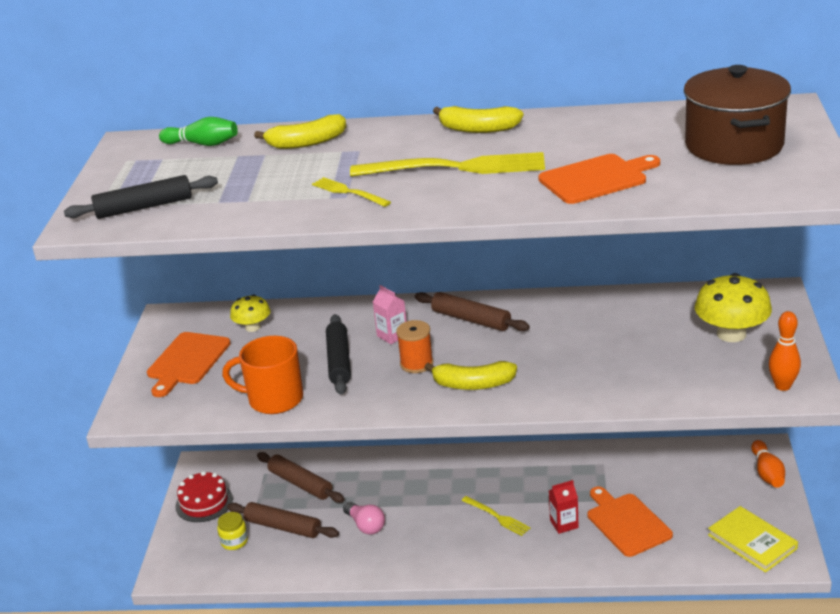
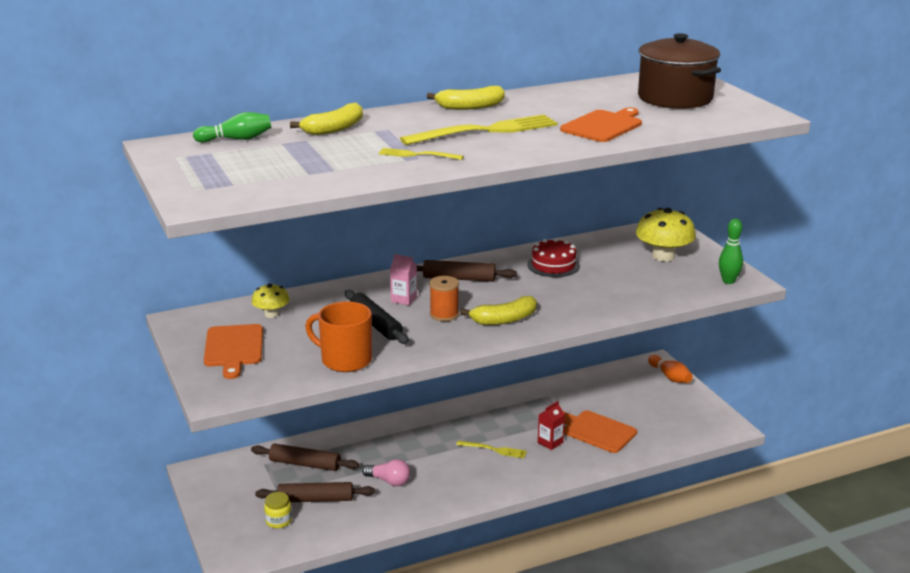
camera: 30 degrees left, 5 degrees down
(144, 207) = (242, 185): black rolling pin -> none
(204, 502) = (224, 498): red cake -> red cake (553, 265)
(274, 399) = (345, 360): orange mug -> orange mug turned 45 degrees clockwise
(752, 542) = (694, 422): yellow book -> none
(782, 386) = (728, 281): orange bowling pin -> green bowling pin

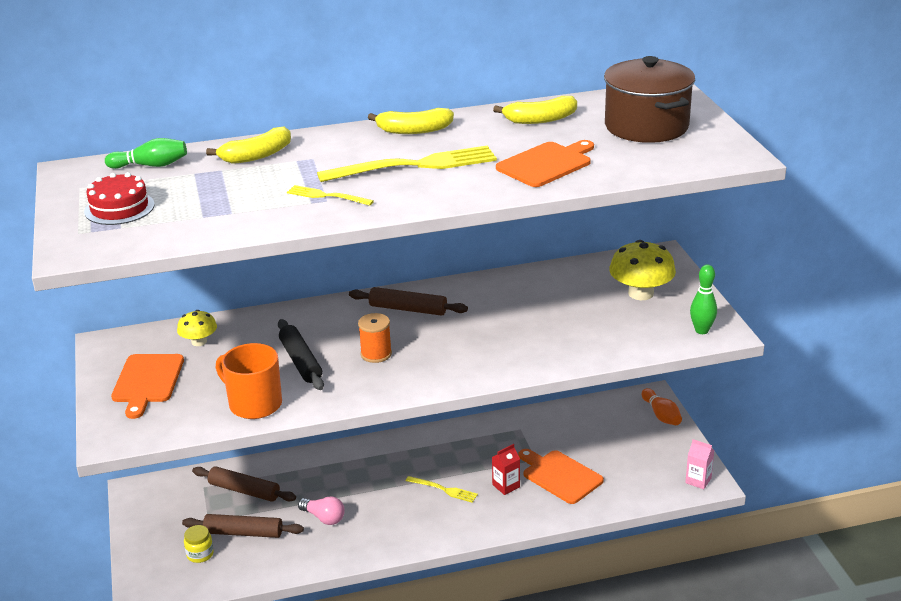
camera: 10 degrees right, 5 degrees up
(404, 299) = (340, 332): pink carton -> pink carton (698, 480)
(504, 320) = (437, 365): yellow banana -> yellow banana (540, 119)
(553, 265) = (515, 298): red cake -> red cake (119, 208)

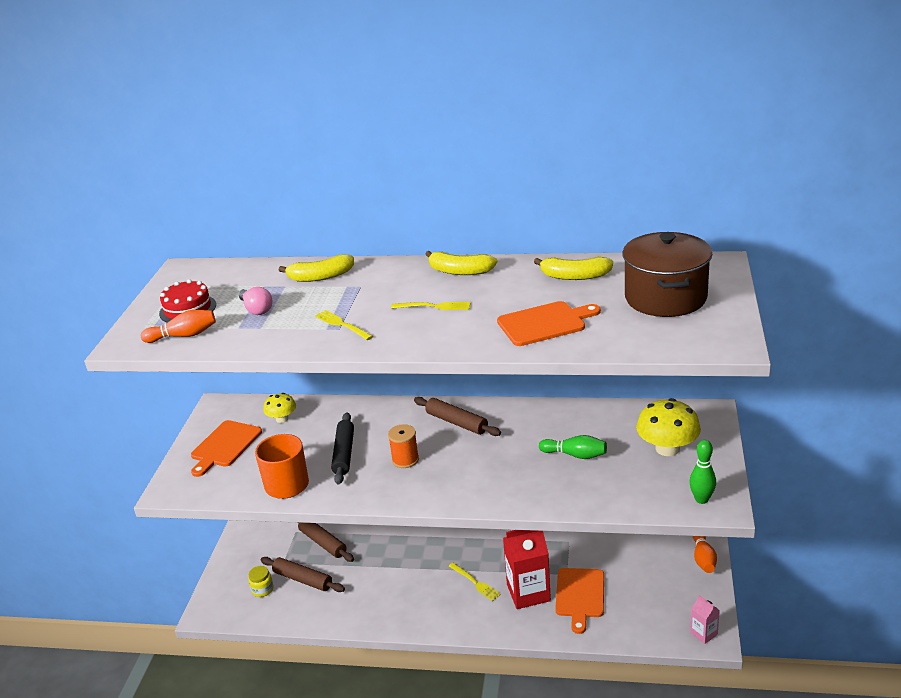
camera: 25 degrees right, 0 degrees up
(141, 234) = (183, 336): none -> orange bowling pin
(151, 165) = (239, 273): green bowling pin -> green bowling pin (575, 455)
(324, 518) = (368, 583): pink light bulb -> pink light bulb (256, 309)
(416, 165) = (434, 306): yellow fork -> yellow fork, size x0.49
(506, 486) = (528, 593): red carton -> red carton, size x1.97
(560, 476) = (580, 595): orange cutting board -> orange cutting board turned 150 degrees counterclockwise

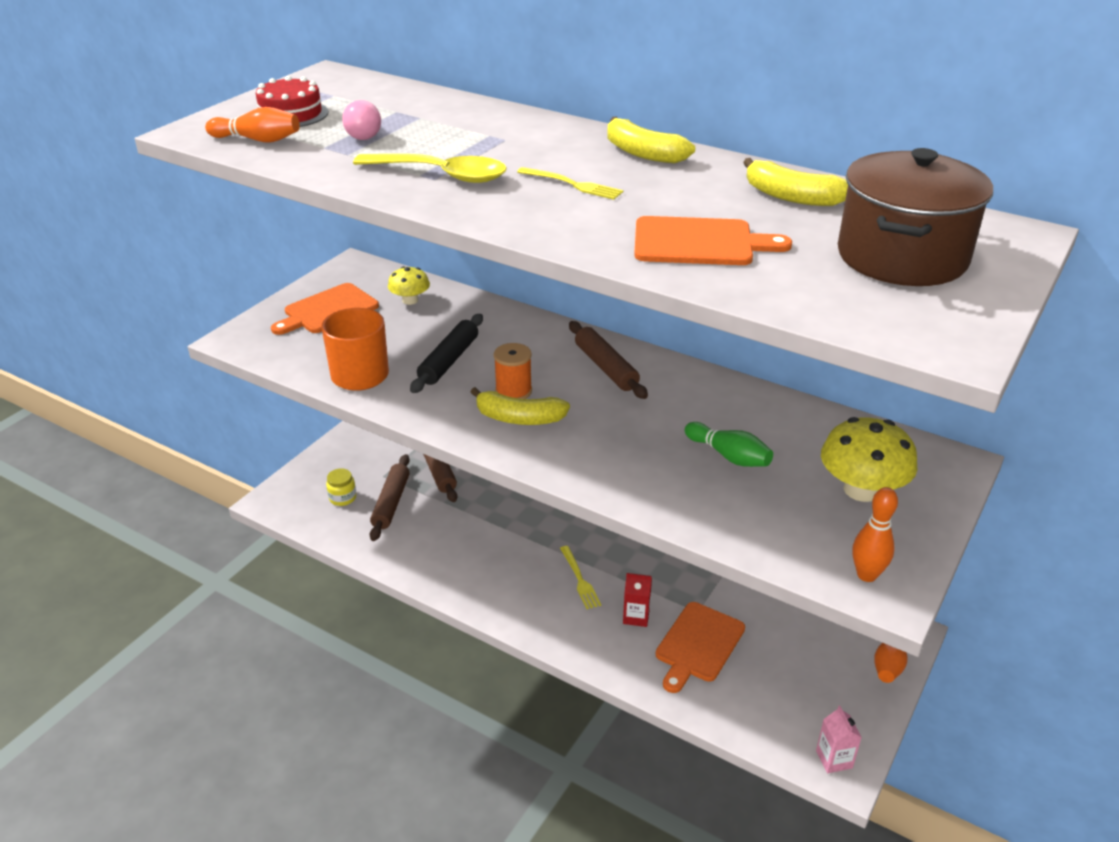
camera: 20 degrees right, 5 degrees up
(303, 579) = (391, 503): brown rolling pin -> brown rolling pin turned 45 degrees clockwise
(321, 277) = (469, 118): yellow banana -> yellow banana (519, 418)
(341, 324) = (442, 175): yellow fork -> yellow spoon
(528, 593) = (636, 616): red carton -> red carton, size x0.51
(701, 499) = (866, 575): green bowling pin -> orange bowling pin

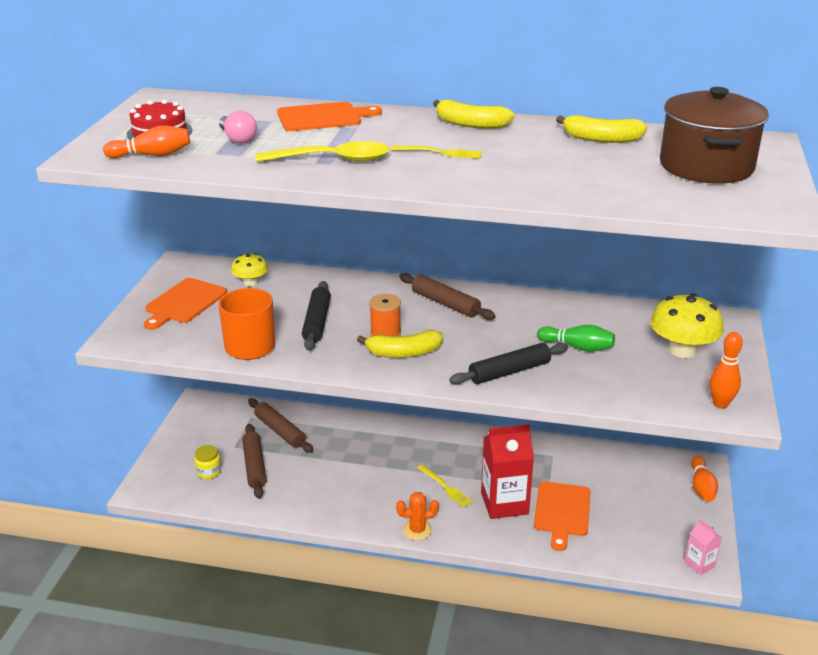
camera: 20 degrees left, 5 degrees down
(521, 622) = (417, 530): none -> orange cactus
(625, 469) = (509, 372): none -> black rolling pin
(636, 616) = (504, 503): red carton -> red carton, size x1.97
(699, 242) = (567, 178): orange cutting board -> orange cutting board (323, 117)

